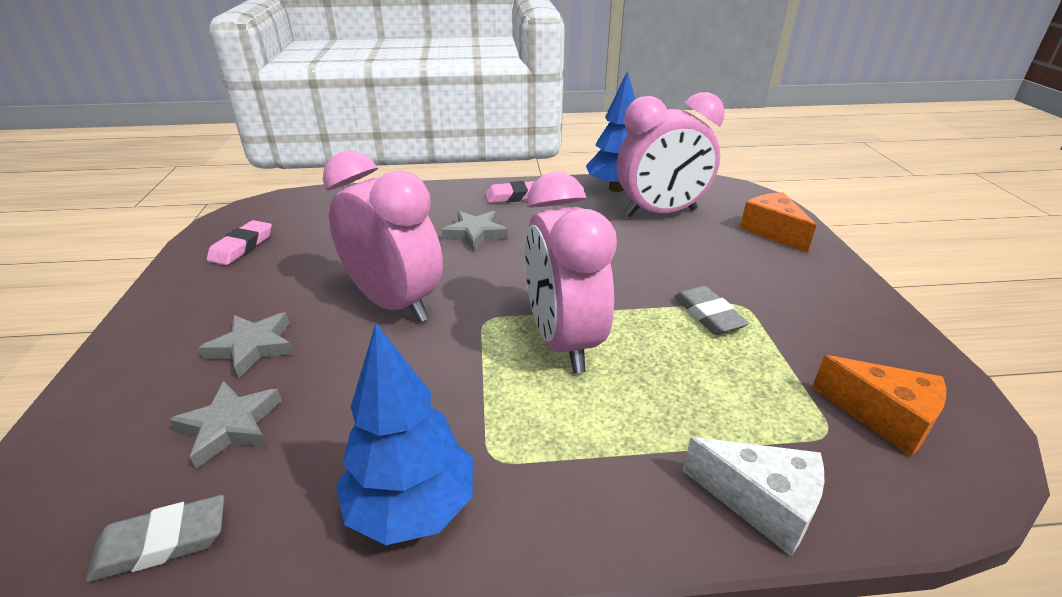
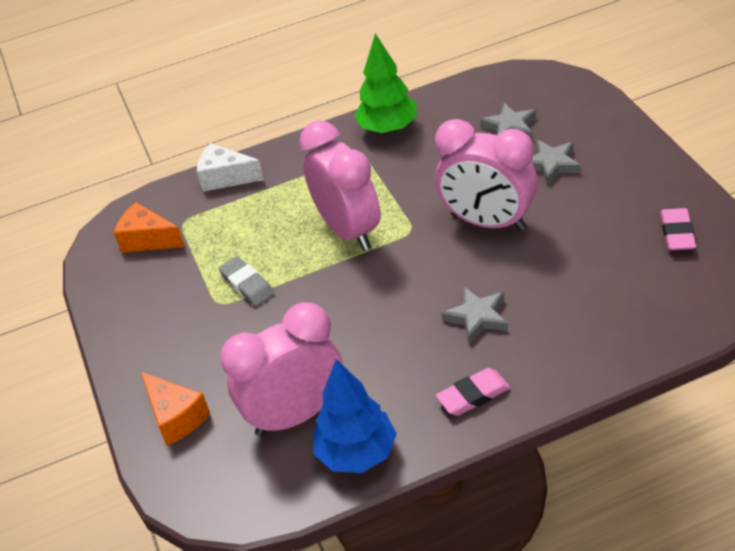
camera: 170 degrees right, 10 degrees up
(162, 542) = (485, 88): grey eraser -> none
(412, 508) = (388, 128): blue tree -> green tree

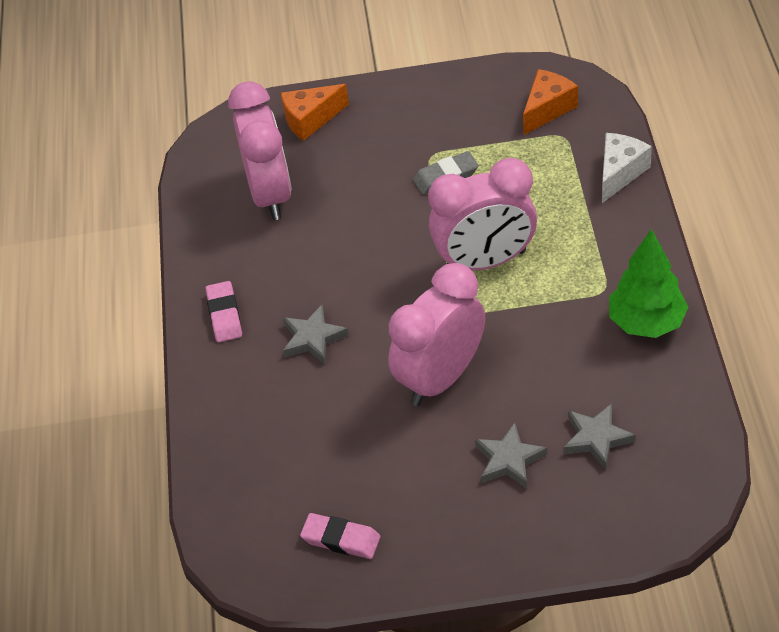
camera: 105 degrees right, 5 degrees up
(357, 453) = (209, 227): blue tree -> none

